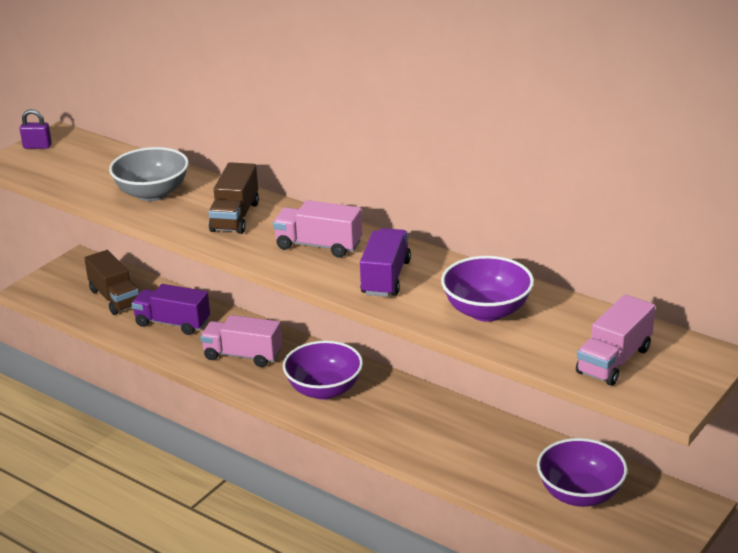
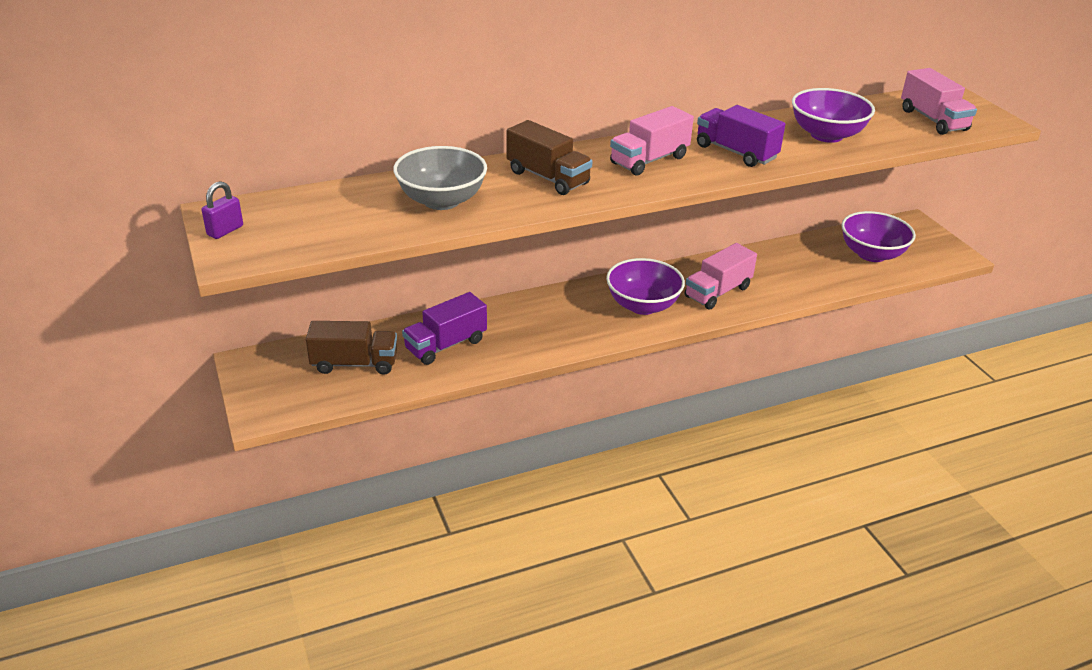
camera: 60 degrees left, 5 degrees up
(242, 355) = (546, 326): pink truck -> pink truck (717, 292)

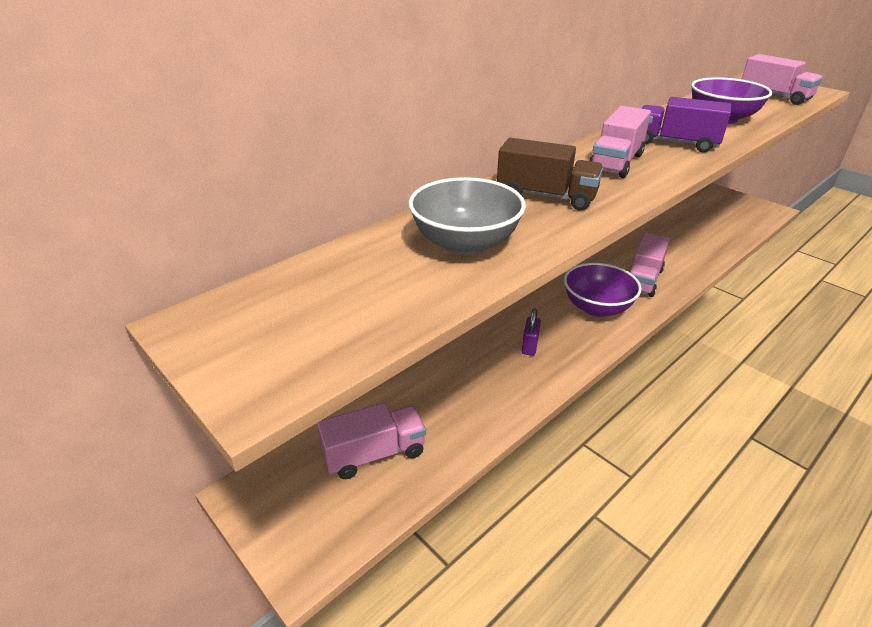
camera: 20 degrees left, 0 degrees up
(225, 230) = (219, 349): purple padlock -> purple padlock (529, 346)
(354, 364) = (374, 454): brown truck -> pink truck
(445, 345) = (454, 400): purple truck -> none
(871, 254) = (717, 221): purple bowl -> none

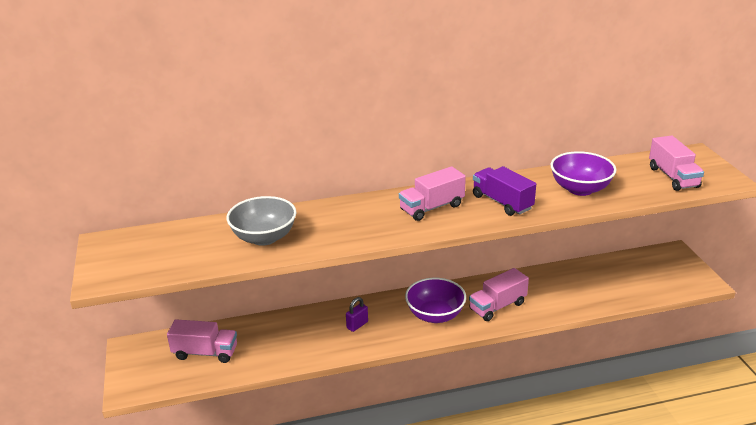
camera: 30 degrees right, 5 degrees down
(546, 196) = (349, 220): brown truck -> none

